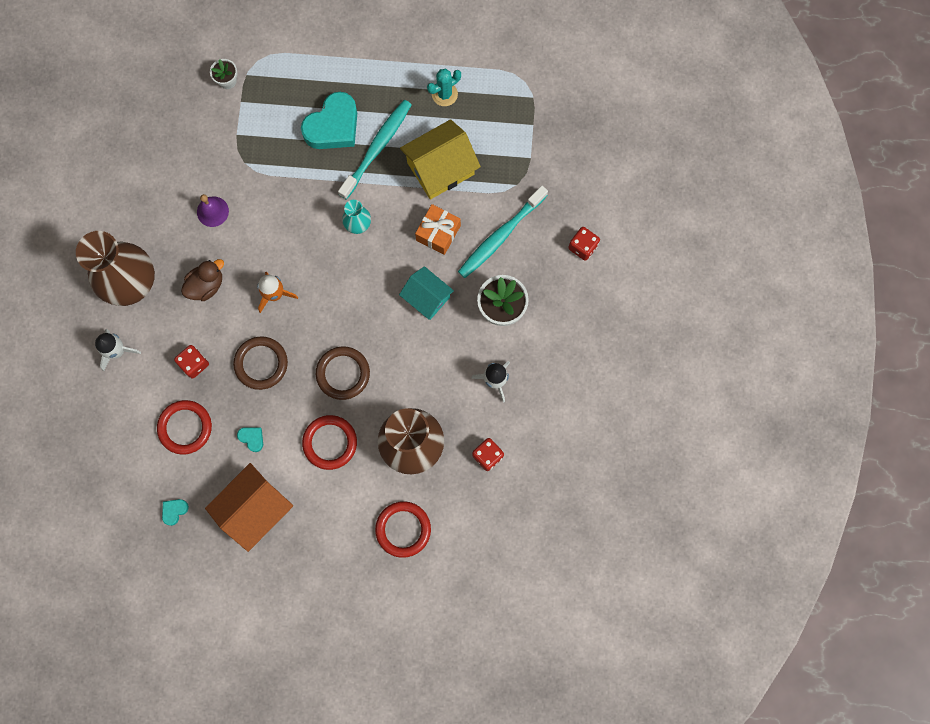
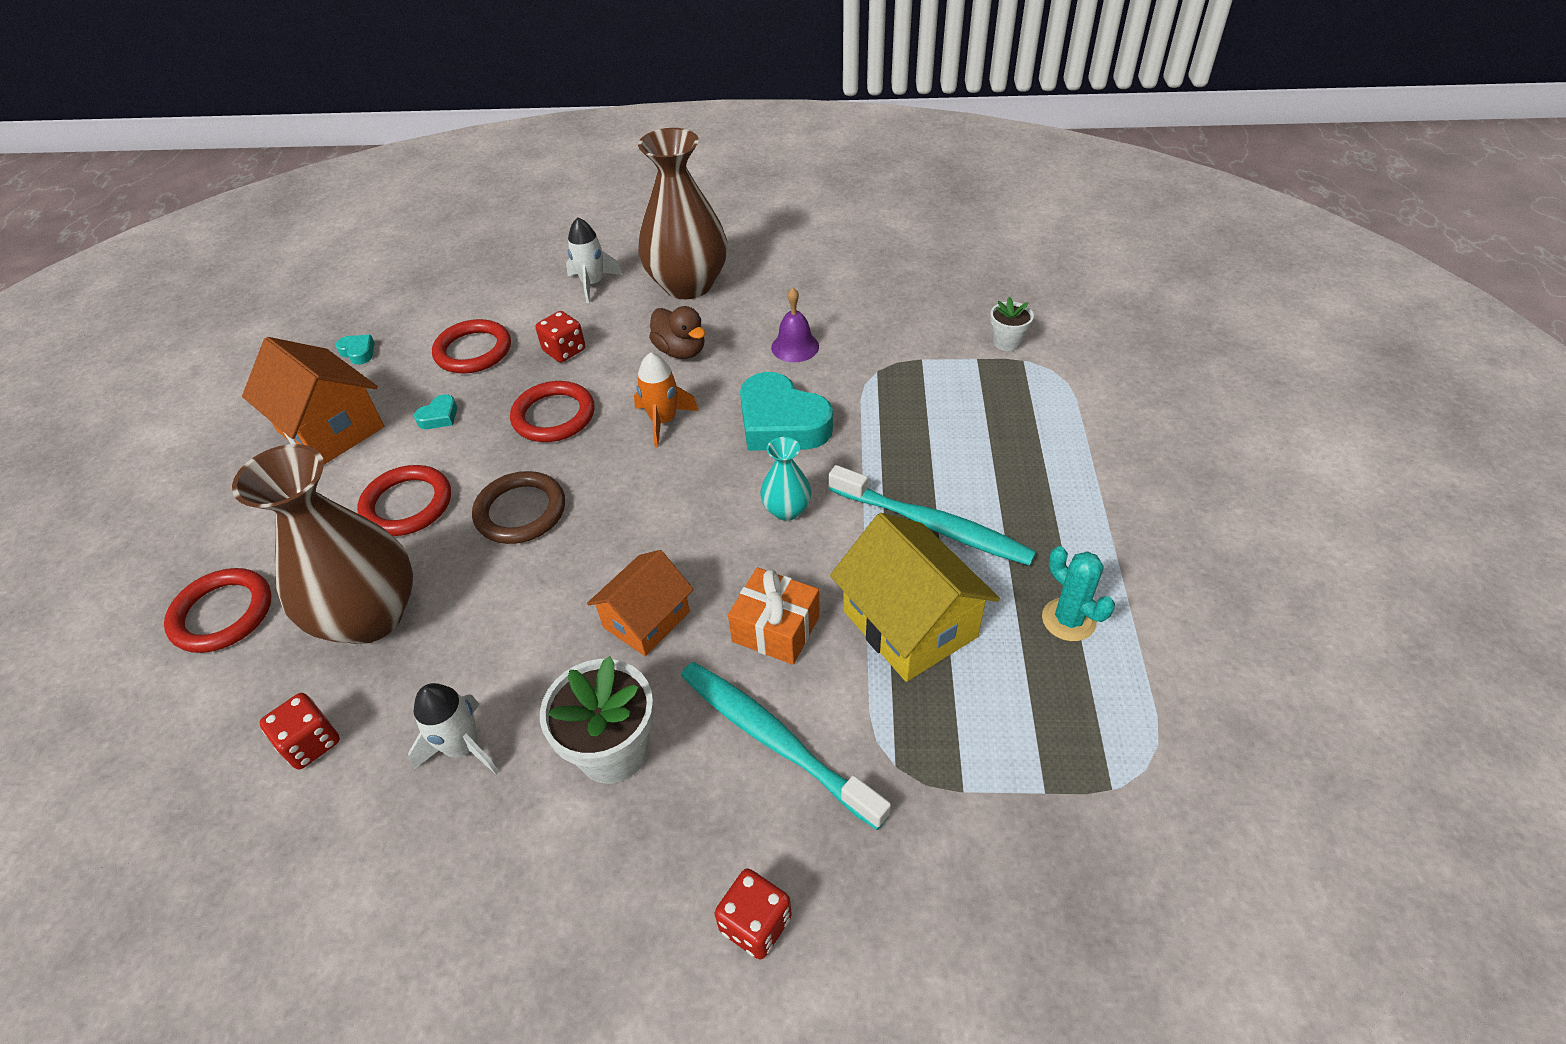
camera: 90 degrees right, 30 degrees down
(261, 363) = (554, 416): brown ring -> red ring
(333, 126) = (961, 464): turquoise heart -> turquoise heart (781, 423)
(427, 298) = (646, 619): turquoise house -> orange house

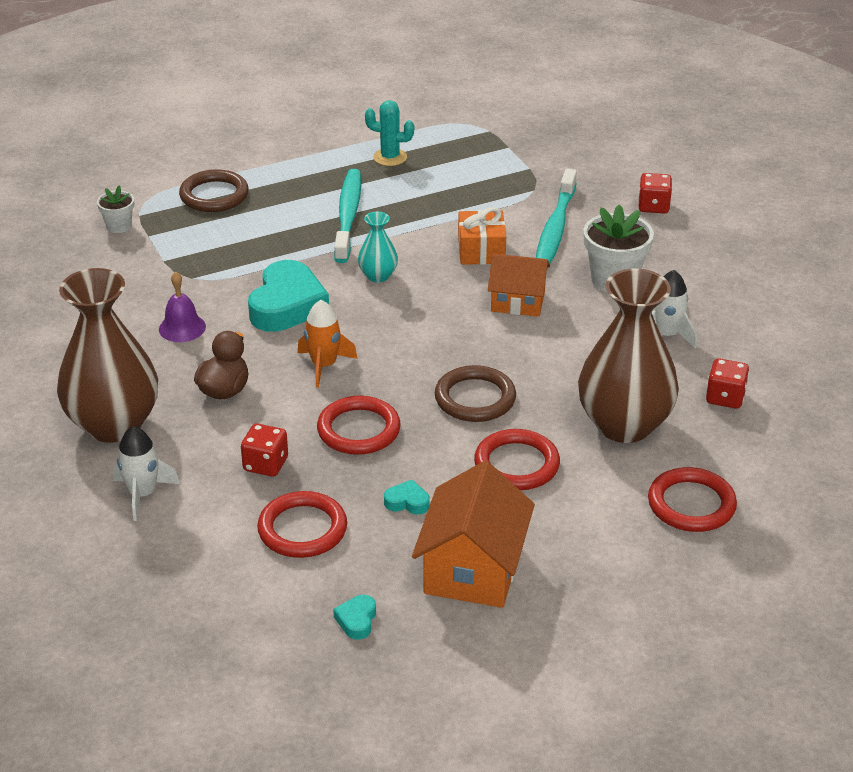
camera: 120 degrees left, 10 degrees down
(909, 624) = (437, 206): yellow house -> none
(1039, 423) = (214, 195): none -> brown ring
(1068, 620) = (390, 157): turquoise cactus -> turquoise cactus turned 75 degrees clockwise

